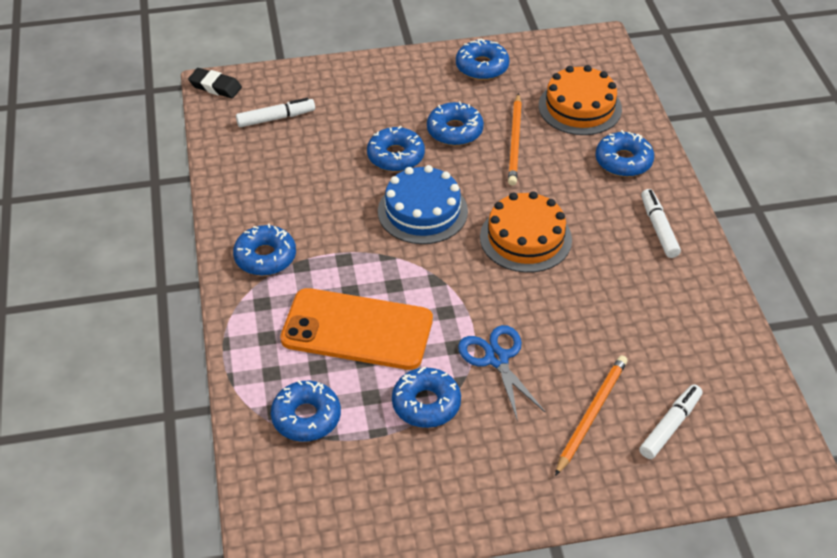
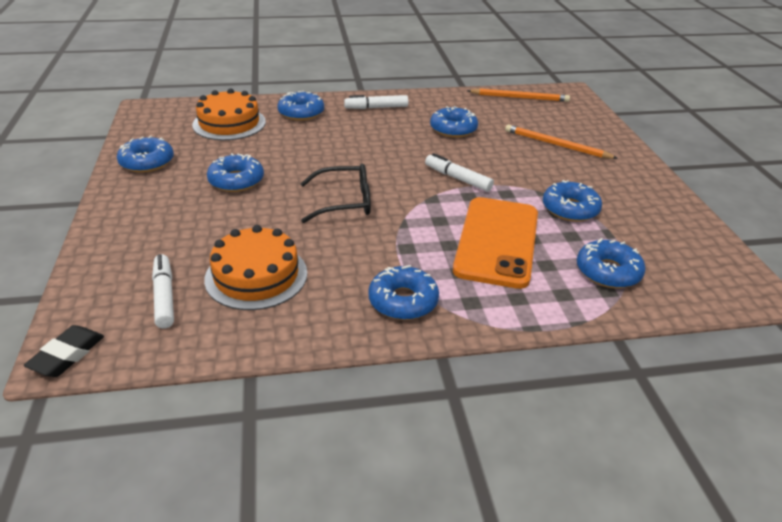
camera: 90 degrees left, 10 degrees down
(395, 156) = (262, 214): blue donut -> blue donut (453, 129)
(422, 211) = (344, 202): blue cake -> black glasses
(497, 359) = (515, 176): blue scissors -> none
(515, 142) = (263, 153): orange pencil -> orange pencil (520, 98)
(525, 238) = (383, 156): orange cake -> orange cake (256, 276)
(670, 426) = (556, 121): white marker -> white marker (458, 178)

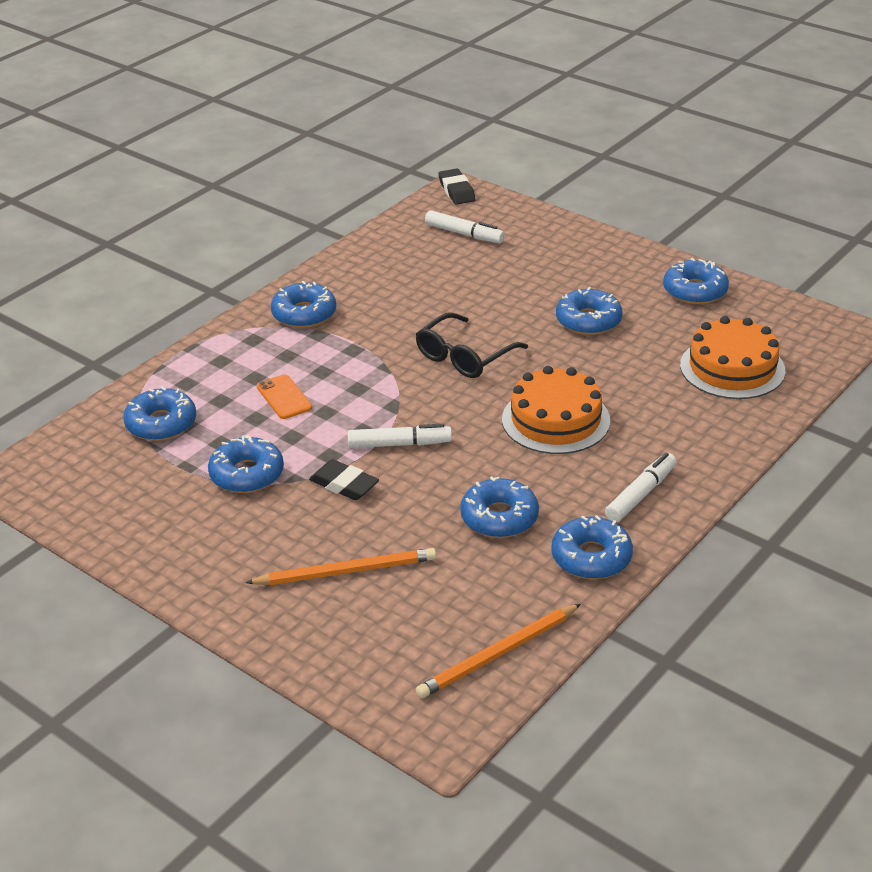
camera: 140 degrees right, 0 degrees up
(256, 276) = (430, 273): orange cake -> orange cake (555, 420)
(301, 113) = (700, 428): blue donut -> blue donut (591, 557)
(497, 241) = (284, 397): orange phone -> orange phone, size x0.43
(515, 176) = (344, 485): none -> black eraser

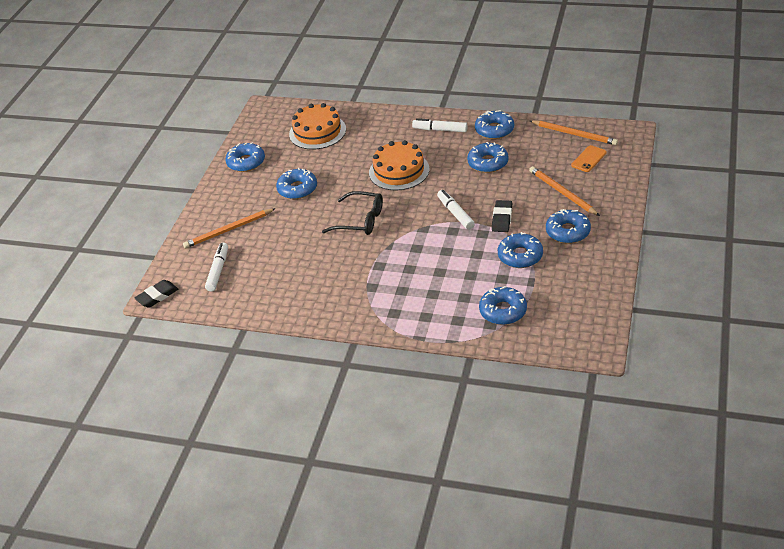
camera: 110 degrees left, 5 degrees up
(284, 397) = (444, 272): orange phone -> orange phone (588, 159)
(304, 314) = (352, 303): blue donut -> blue donut (568, 232)
(541, 253) = (228, 230): none -> orange pencil

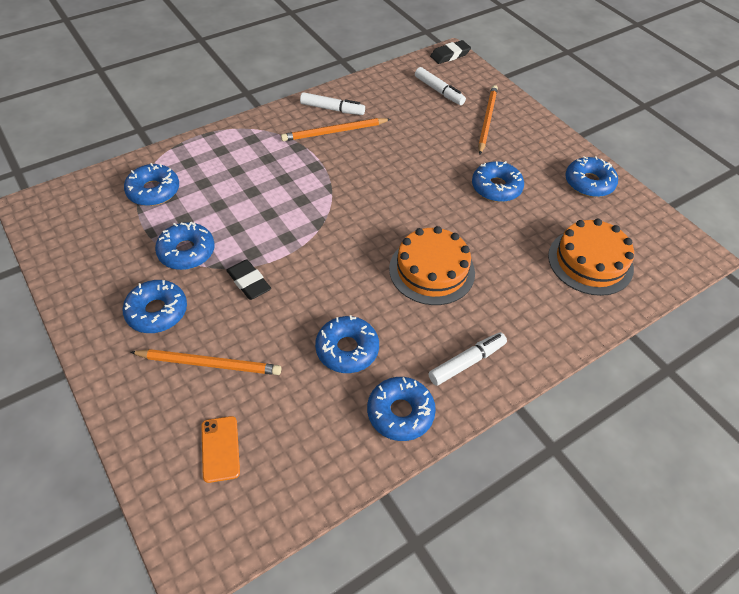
camera: 125 degrees right, 10 degrees up
(157, 296) = (450, 55): black eraser -> black eraser turned 60 degrees clockwise
(360, 220) = (390, 194): black glasses -> none
(455, 213) = (306, 258): white marker -> white marker (332, 109)
(574, 134) = (282, 488): orange pencil -> orange pencil (334, 132)

